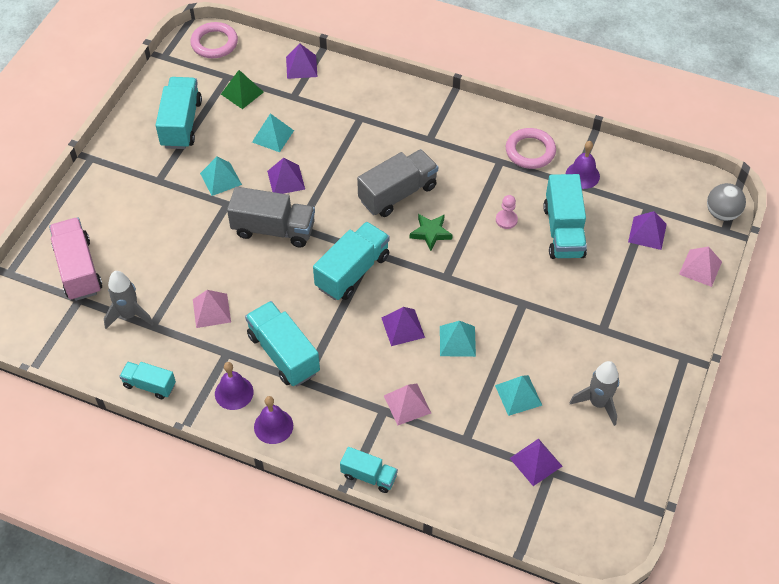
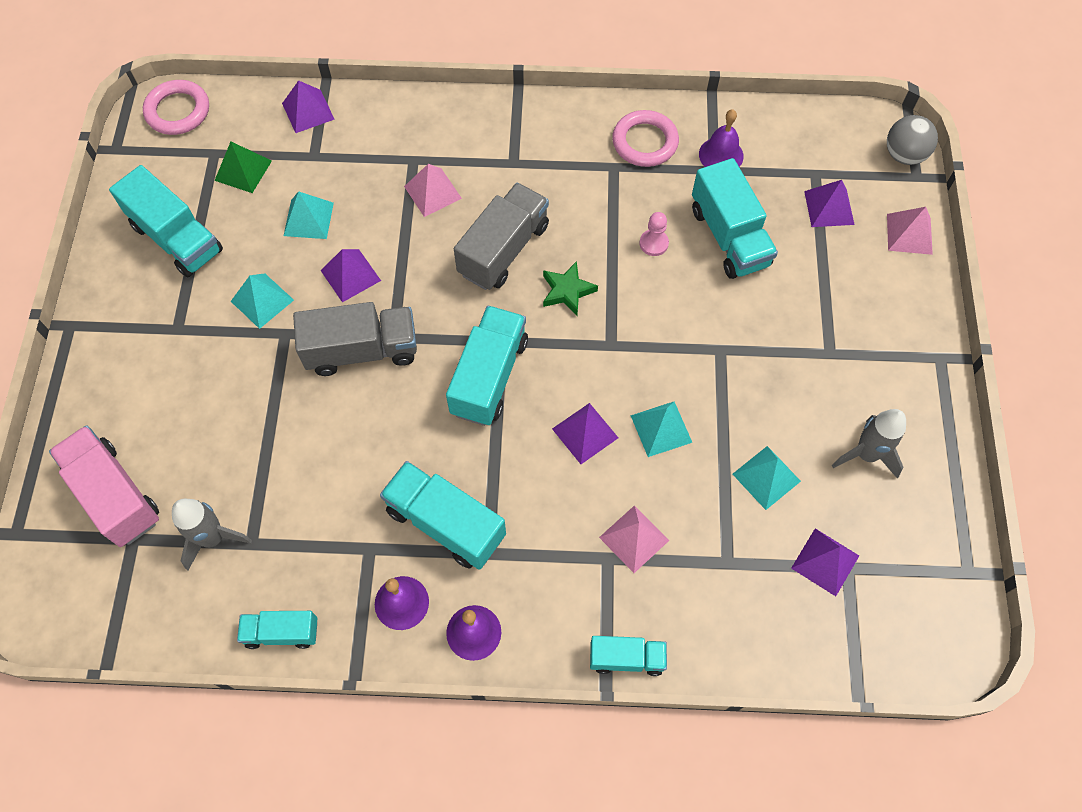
camera: 20 degrees left, 10 degrees up
(181, 124) = (177, 238): turquoise truck -> turquoise truck turned 150 degrees clockwise
(211, 310) = (324, 494): pink pyramid -> pink pyramid (432, 192)

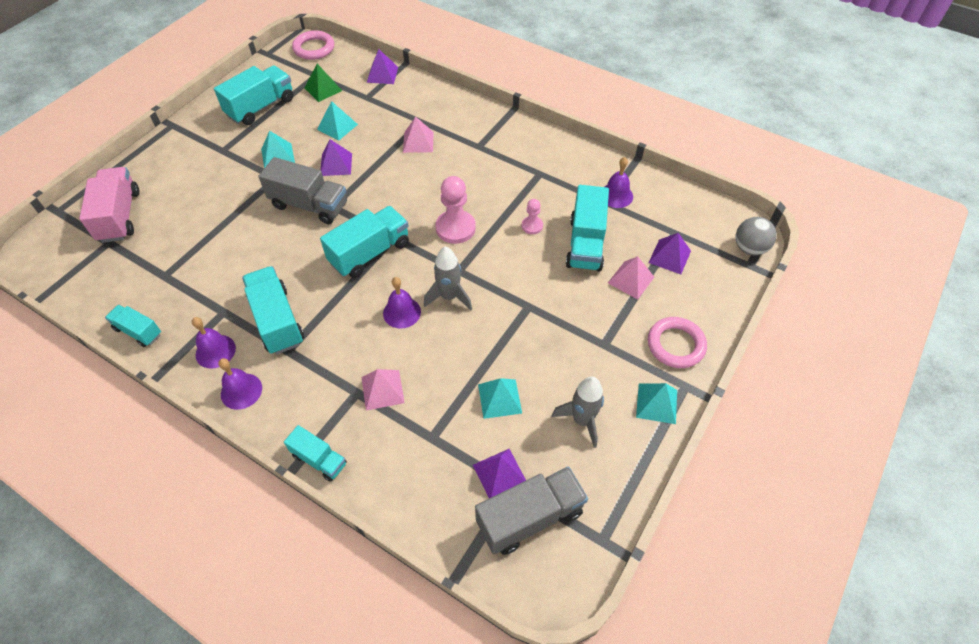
camera: 30 degrees right, 10 degrees down
(177, 238) = (261, 107): turquoise truck -> turquoise truck turned 120 degrees counterclockwise
(213, 538) = (147, 263): grey rocket -> grey rocket (449, 297)
(503, 250) = (435, 189): grey truck -> grey truck (530, 517)
(567, 291) = (455, 228): green star -> pink pawn
(585, 433) = (402, 312): purple pyramid -> purple bell
(645, 142) = (570, 168): pink ring -> pink ring (675, 345)
(661, 429) = (452, 334): turquoise pyramid -> turquoise pyramid (656, 403)
(909, 234) = (718, 297): pink pyramid -> pink pyramid (631, 279)

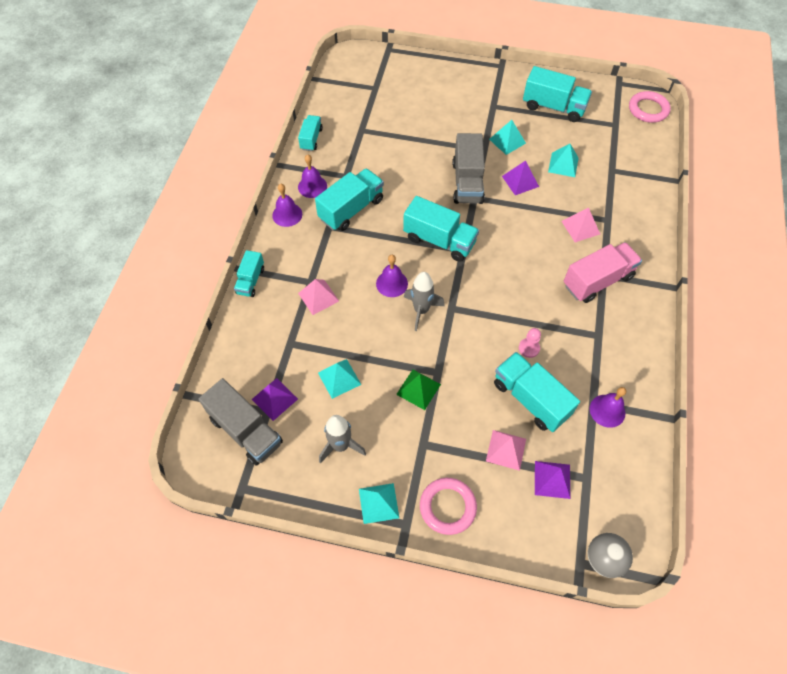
camera: 70 degrees right, 5 degrees up
(119, 216) = (400, 82): pink truck -> pink truck (597, 281)
(323, 89) = (601, 137): green pyramid -> green pyramid (418, 389)
(382, 74) = (649, 170): purple pyramid -> none
(455, 228) = (495, 290): pink pawn -> none
(586, 244) = (530, 399): turquoise truck -> turquoise truck turned 60 degrees clockwise

